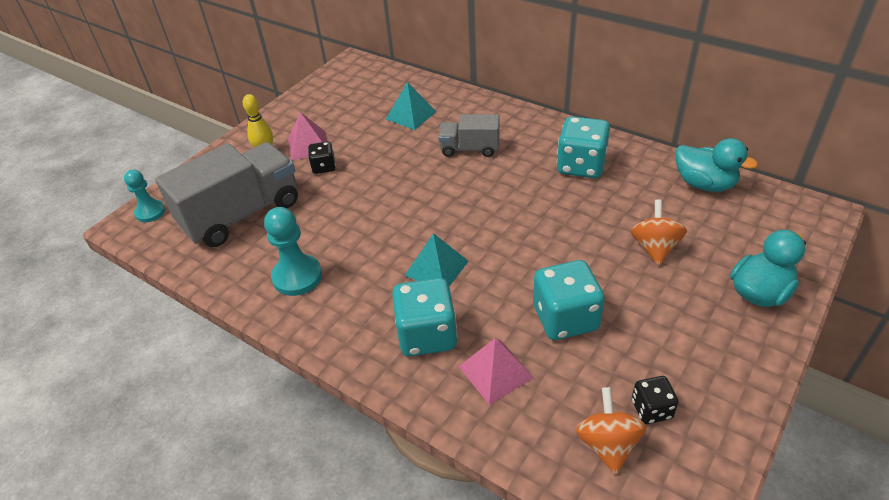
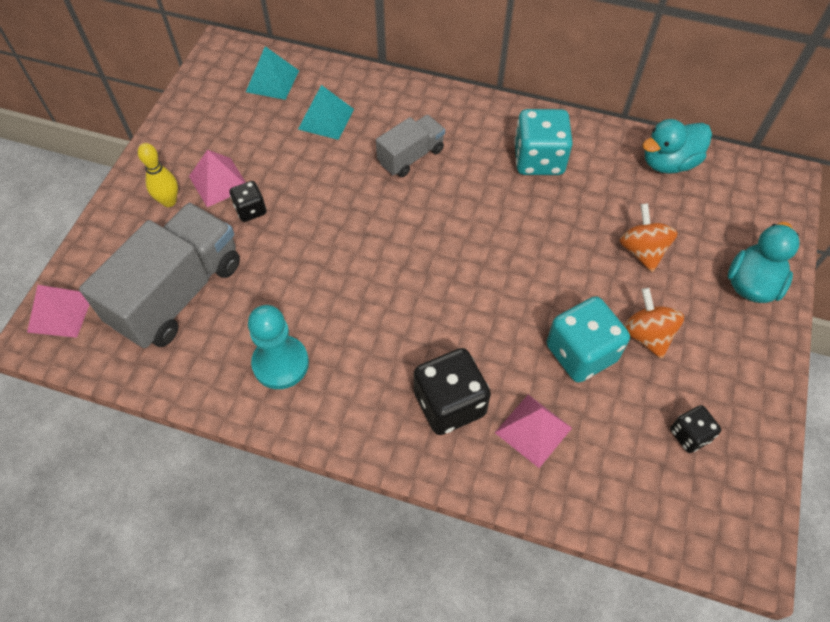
camera: 20 degrees left, 15 degrees up
(150, 212) = (60, 312): turquoise pawn -> pink pyramid
(427, 335) = (449, 404): turquoise dice -> black dice
(436, 268) = (430, 320): turquoise pyramid -> turquoise pyramid (272, 81)
(469, 149) = (411, 156): grey truck -> grey truck turned 150 degrees clockwise
(607, 444) = (661, 482): orange spinning top -> orange spinning top (647, 335)
(704, 184) = (668, 163): turquoise duck -> turquoise duck turned 135 degrees clockwise

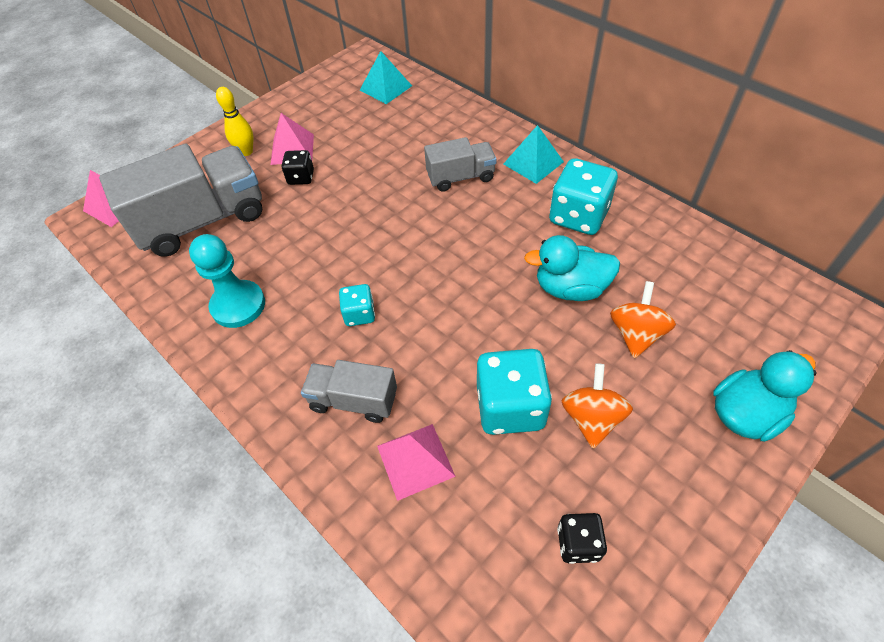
camera: 30 degrees right, 5 degrees down
(326, 119) = (408, 127): turquoise pyramid -> turquoise pyramid (533, 163)
(403, 325) = (359, 314): none -> turquoise dice
(449, 404) = (353, 400): black dice -> grey truck
(668, 163) = (715, 261): turquoise duck -> turquoise duck (570, 288)

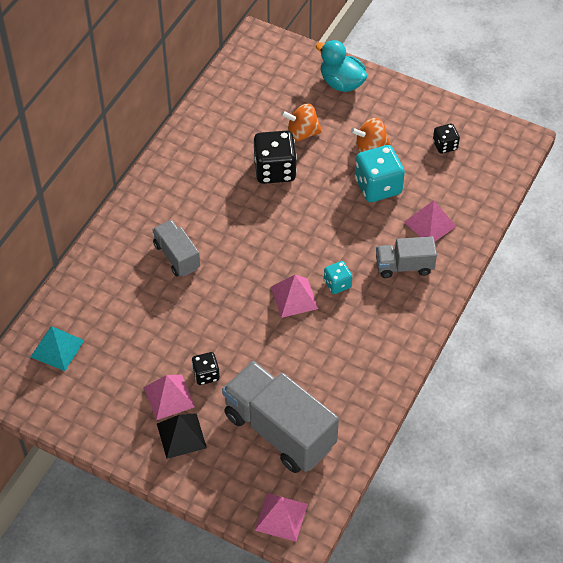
camera: 110 degrees left, 0 degrees up
(238, 305) = (356, 364): turquoise pawn -> none
(246, 152) = (181, 435): yellow bowling pin -> black pyramid
(353, 400) = (404, 266): grey truck -> grey truck turned 90 degrees clockwise
(360, 267) = (294, 297): none -> pink pyramid
(533, 163) = (147, 211): turquoise pyramid -> none
(570, 288) = (275, 170): turquoise duck -> black dice
(578, 216) = (202, 174): turquoise dice -> none

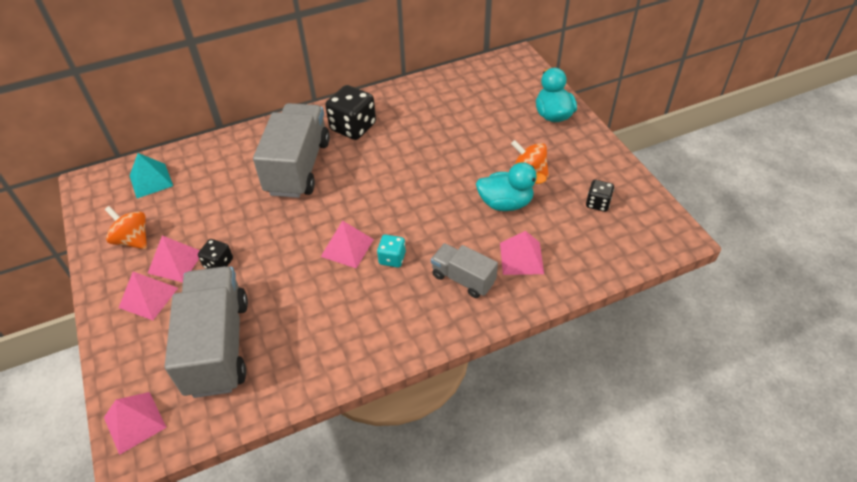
camera: 40 degrees right, 5 degrees down
(177, 256) = (298, 167): grey truck -> grey truck, size x1.85
(181, 435) = (148, 297): black pyramid -> pink pyramid
(275, 170) = (435, 148): black dice -> black dice (353, 127)
(302, 133) = (484, 133): orange spinning top -> orange spinning top (133, 240)
(378, 186) = (505, 203): turquoise dice -> turquoise duck

